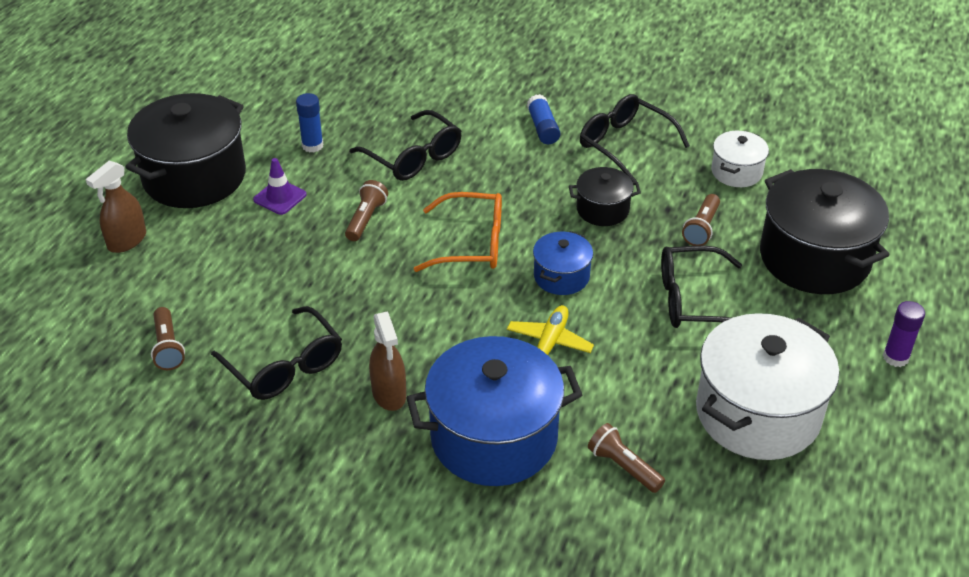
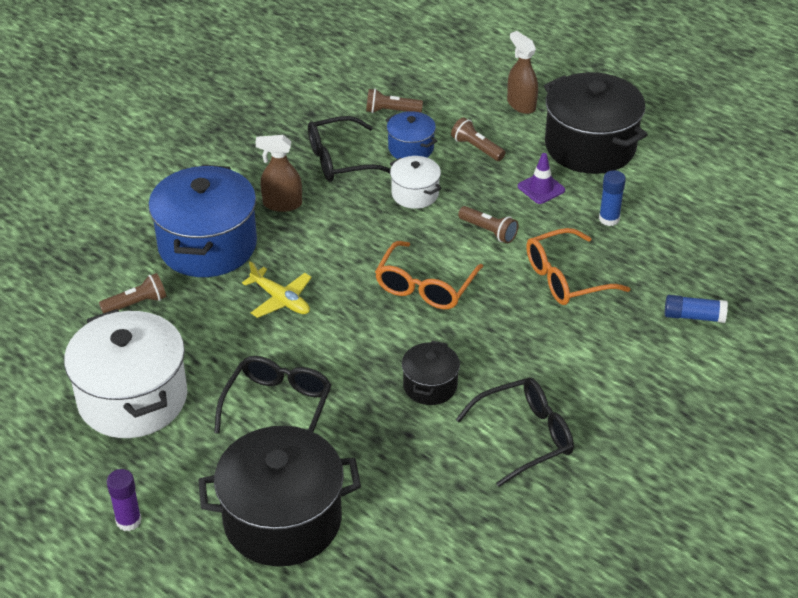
camera: 110 degrees right, 0 degrees up
(413, 157) = (565, 278): black glasses -> orange glasses
(542, 128) = (578, 381): blue glue stick -> blue glue stick (694, 316)
(561, 276) = (354, 330): blue pot -> blue pot (411, 148)
(702, 228) = (368, 449): brown flashlight -> brown flashlight (476, 148)
(736, 172) = (441, 512): white pot -> white pot (415, 194)

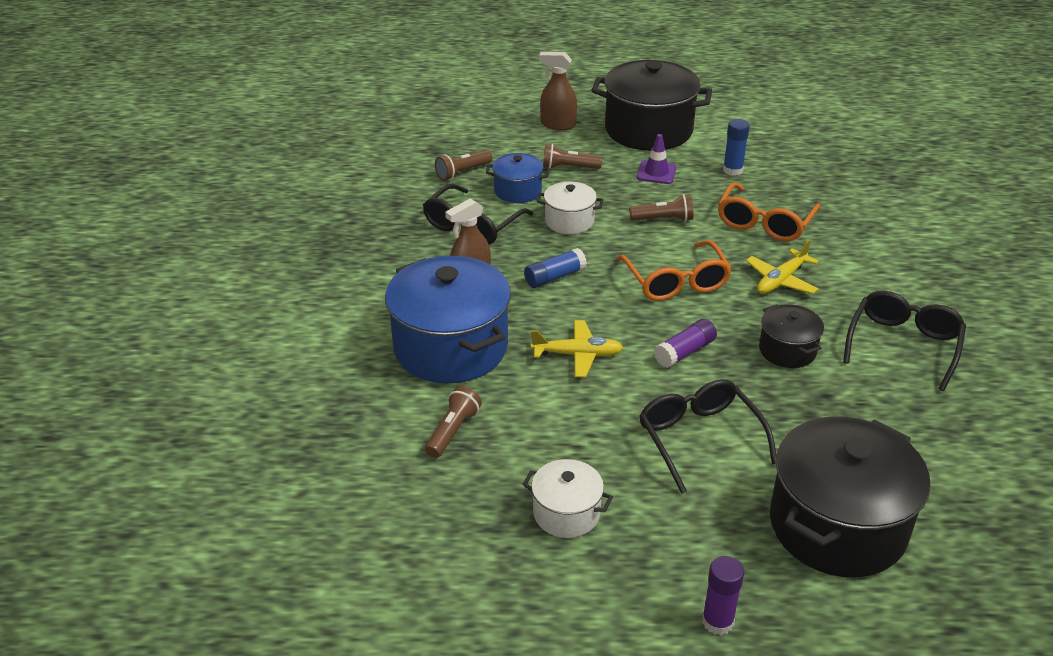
camera: 40 degrees left, 5 degrees down
(132, 398) = (566, 513): white pot -> white pot, size x0.50
(355, 342) = (684, 352): none -> purple glue stick
(507, 331) = (781, 280): none -> yellow plane
(694, 316) = (880, 203): blue glue stick -> blue glue stick (554, 277)

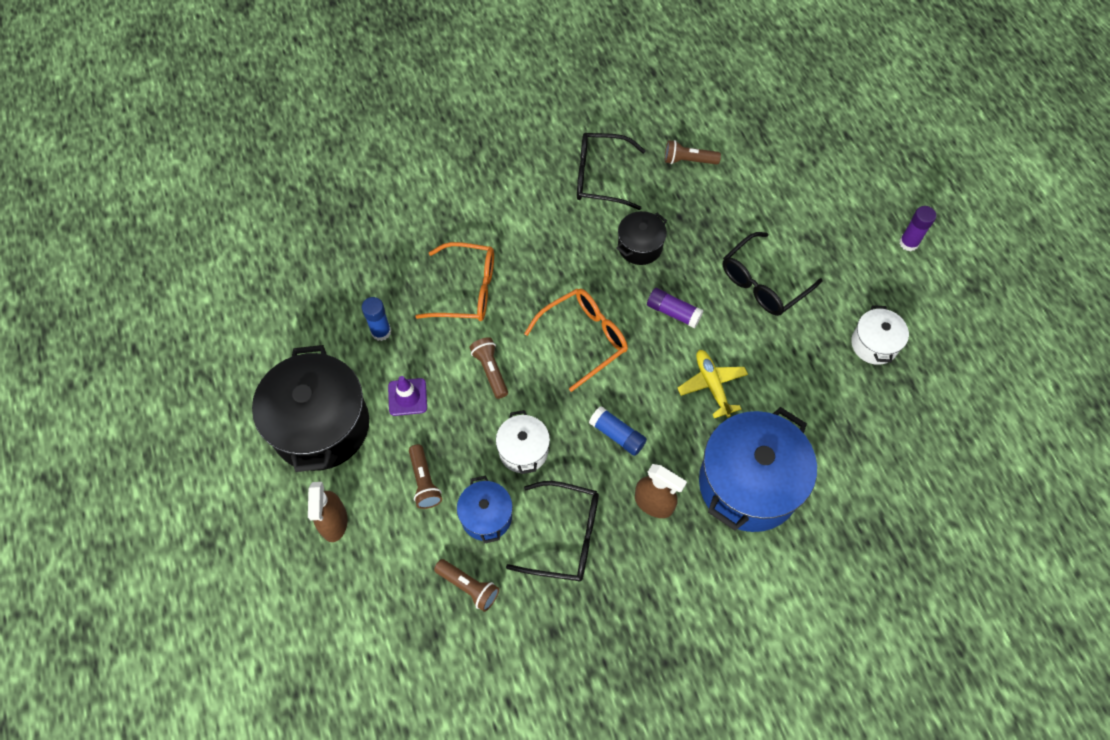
camera: 110 degrees left, 25 degrees up
(453, 431) = (839, 444): brown flashlight -> brown flashlight (688, 160)
(781, 280) = (550, 264): yellow plane -> none
(837, 526) = (801, 195): black pot -> none

